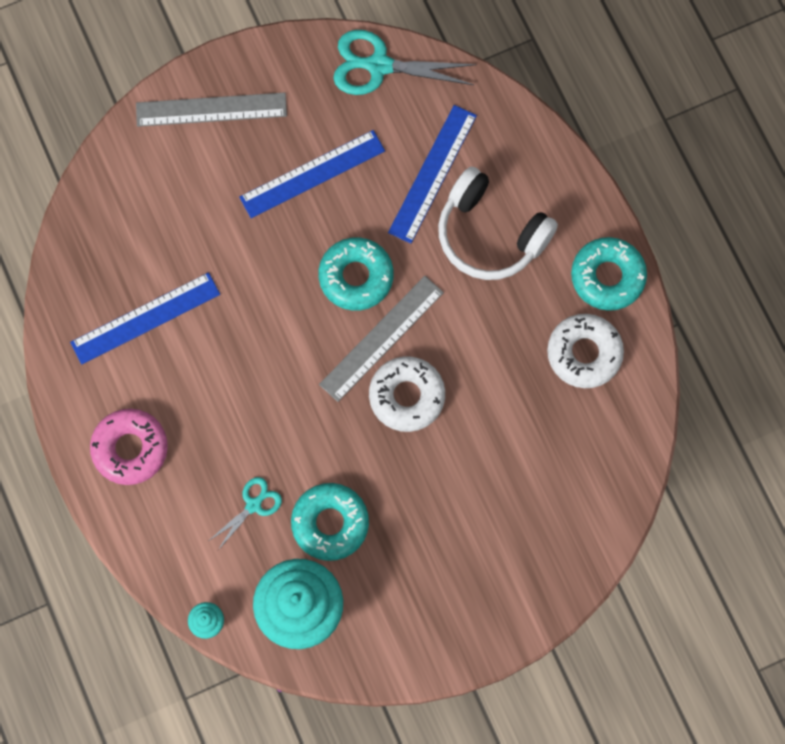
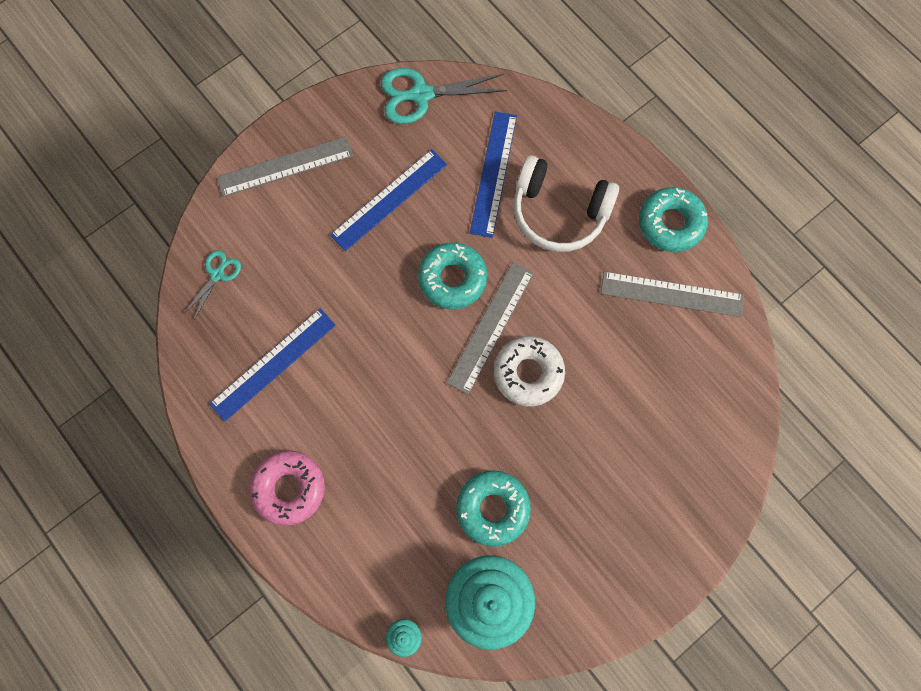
camera: 15 degrees left, 0 degrees up
(254, 505) = (418, 510): turquoise scissors -> turquoise scissors (217, 274)
(584, 353) = (672, 294): white donut -> grey ruler

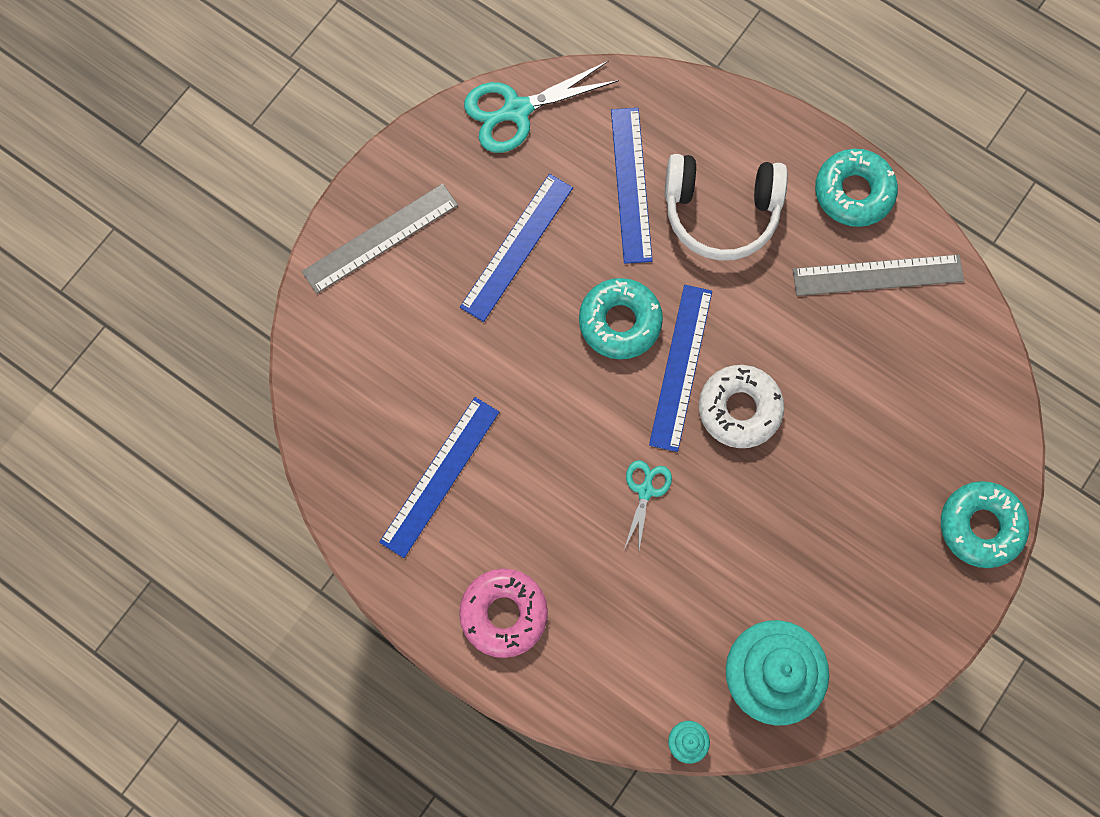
camera: 15 degrees left, 0 degrees up
(217, 274) = (340, 388): turquoise scissors -> turquoise scissors (645, 490)
(490, 327) = (680, 367): grey ruler -> blue ruler
(492, 508) = (743, 574): turquoise donut -> turquoise donut (980, 526)

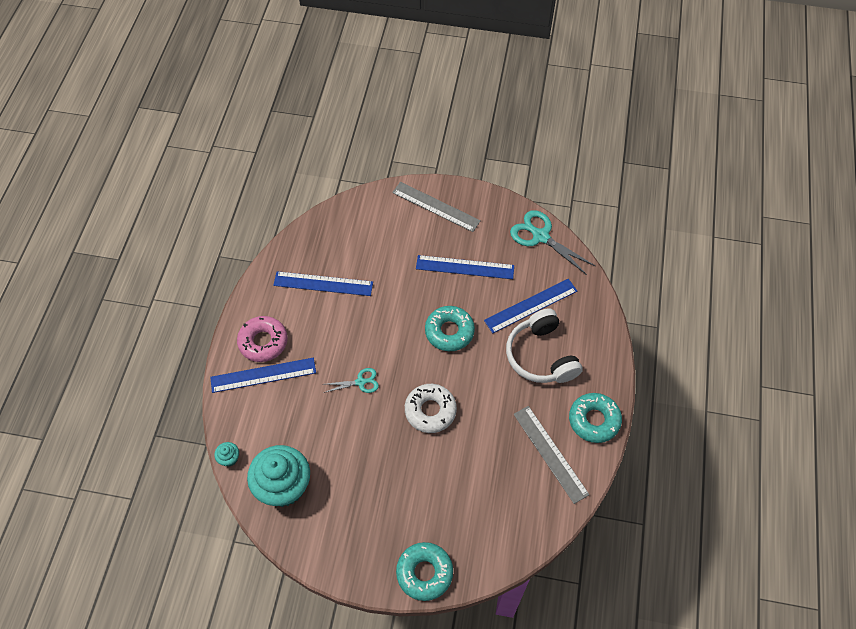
camera: 65 degrees right, 15 degrees down
(680, 367) = (439, 371): blue ruler -> blue ruler (263, 375)

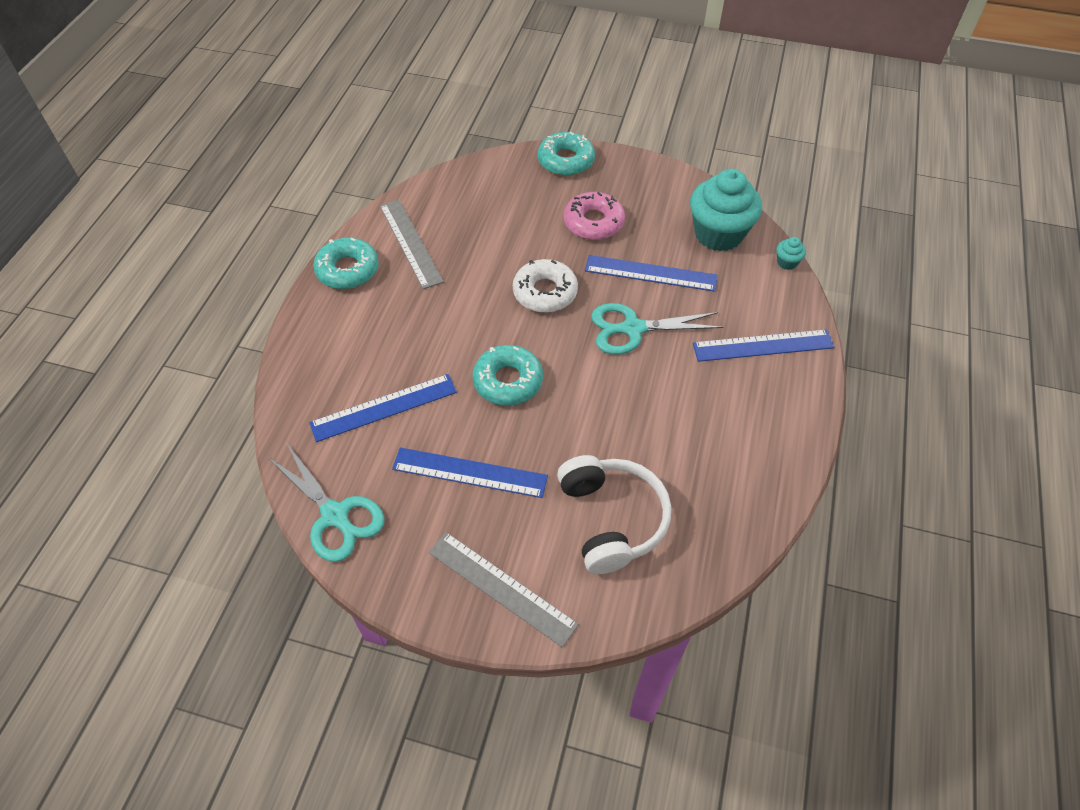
camera: 175 degrees left, 5 degrees down
(263, 342) = (770, 386): pink donut -> pink donut (593, 222)
(323, 284) = (693, 463): blue ruler -> blue ruler (651, 273)
(361, 382) = (632, 329): turquoise scissors -> turquoise scissors, size x1.79
(541, 356) = (389, 342): white headphones -> white headphones (611, 519)

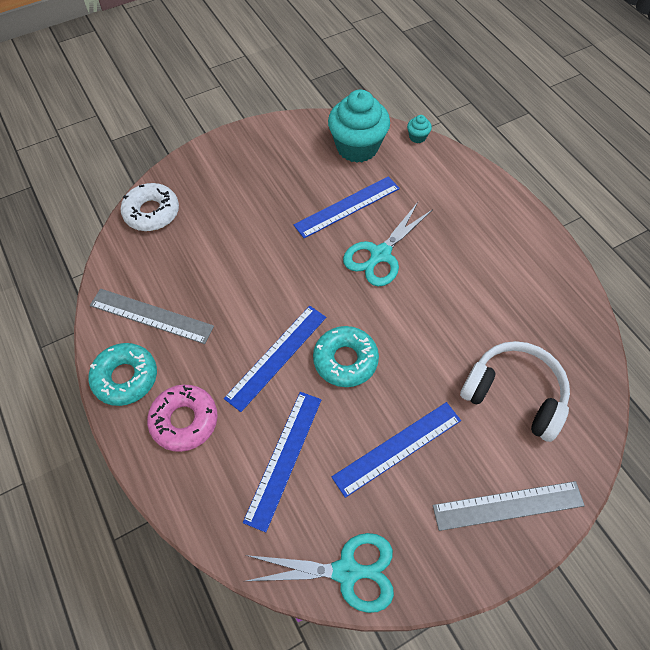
camera: 45 degrees left, 5 degrees up
(545, 292) = (295, 275): white donut -> white donut (151, 212)
(566, 161) = (195, 166): turquoise donut -> none
(593, 222) = (268, 198): pink donut -> pink donut (184, 420)
(763, 346) = (465, 203): blue ruler -> blue ruler (277, 357)

